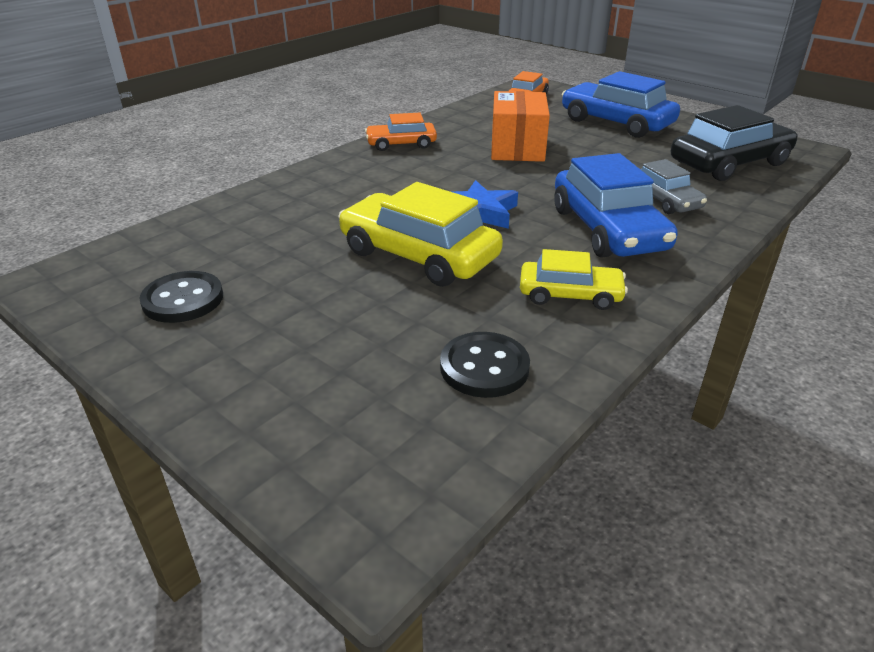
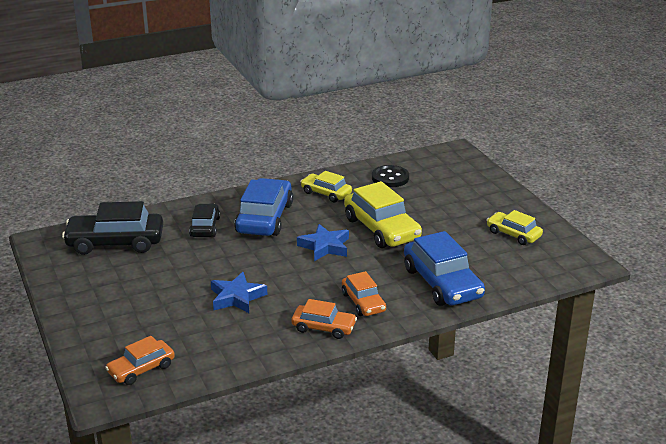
camera: 155 degrees left, 5 degrees down
(183, 299) = (513, 234): black button -> yellow car
(376, 169) = (363, 302): none -> orange car
(517, 148) = (237, 297): orange box -> blue star
(616, 123) = (119, 305): blue car -> blue car (442, 283)
(664, 200) = (205, 227): grey car -> black car

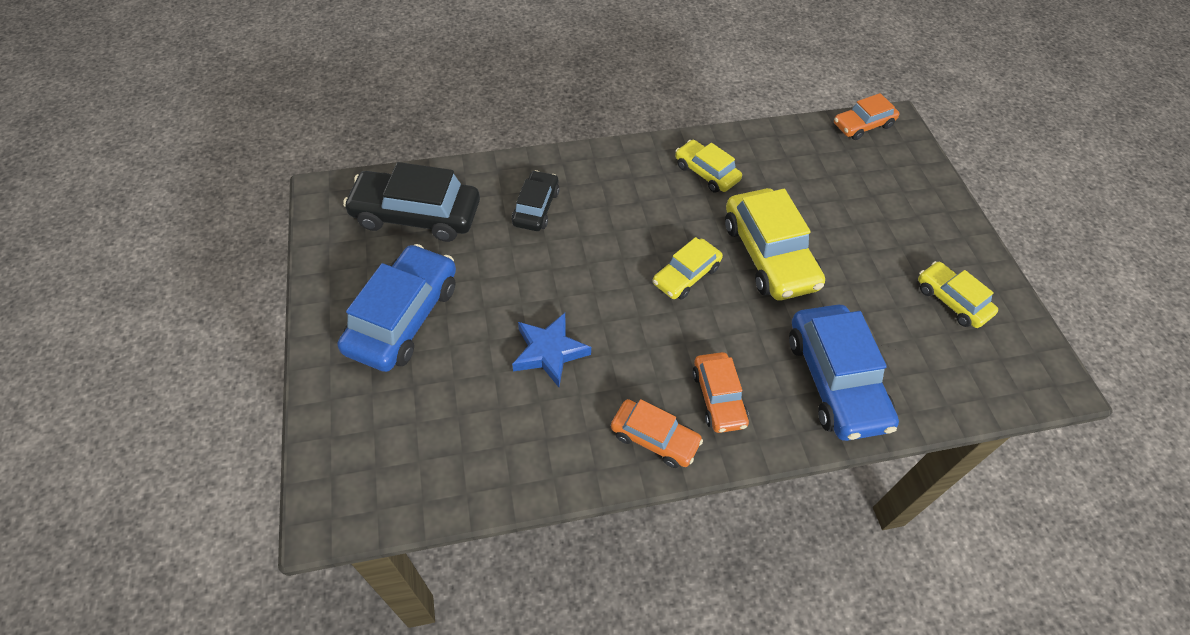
camera: 10 degrees right, 25 degrees up
(141, 369) = (393, 469): orange car -> orange car (863, 125)
(264, 218) = (616, 205): blue car -> blue car (403, 317)
(325, 246) = (686, 275): blue star -> yellow car
(390, 178) = (797, 159): black button -> none

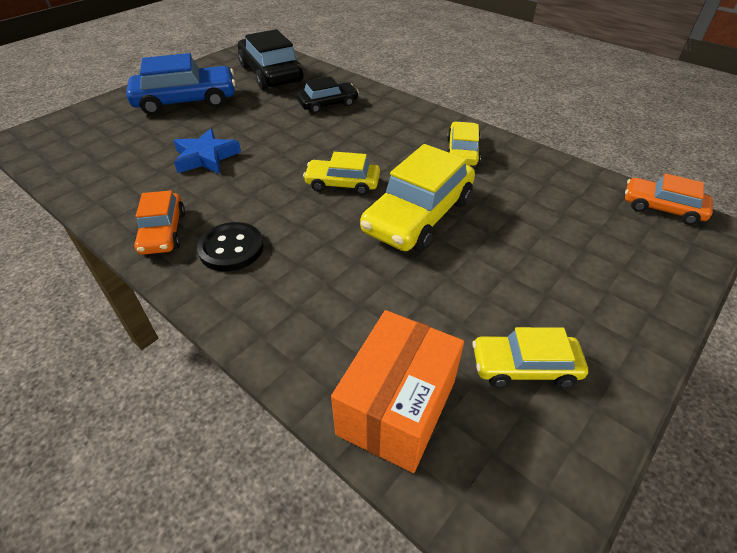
camera: 55 degrees right, 10 degrees down
(718, 397) = (231, 248): orange car -> black button
(835, 380) = (316, 313): blue car -> none
(945, 383) = (397, 407): none -> orange box
(952, 300) = (524, 367): yellow car -> yellow car turned 105 degrees counterclockwise

